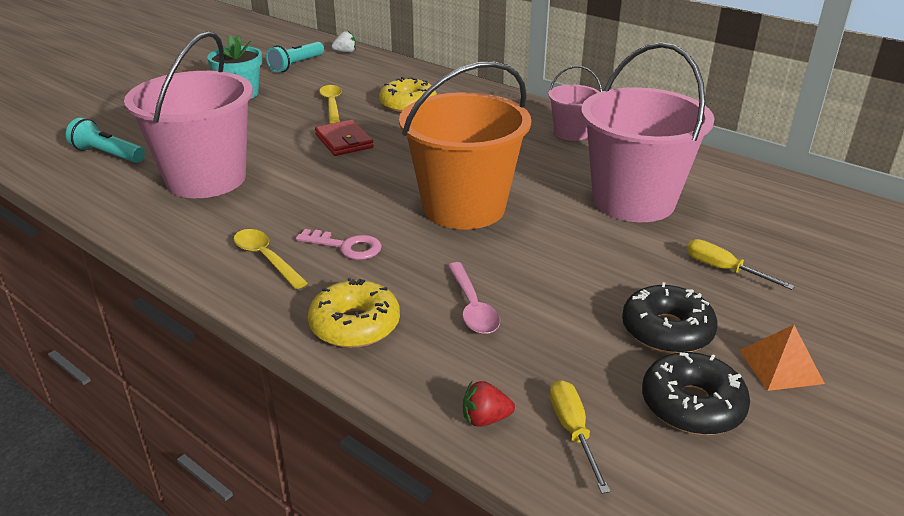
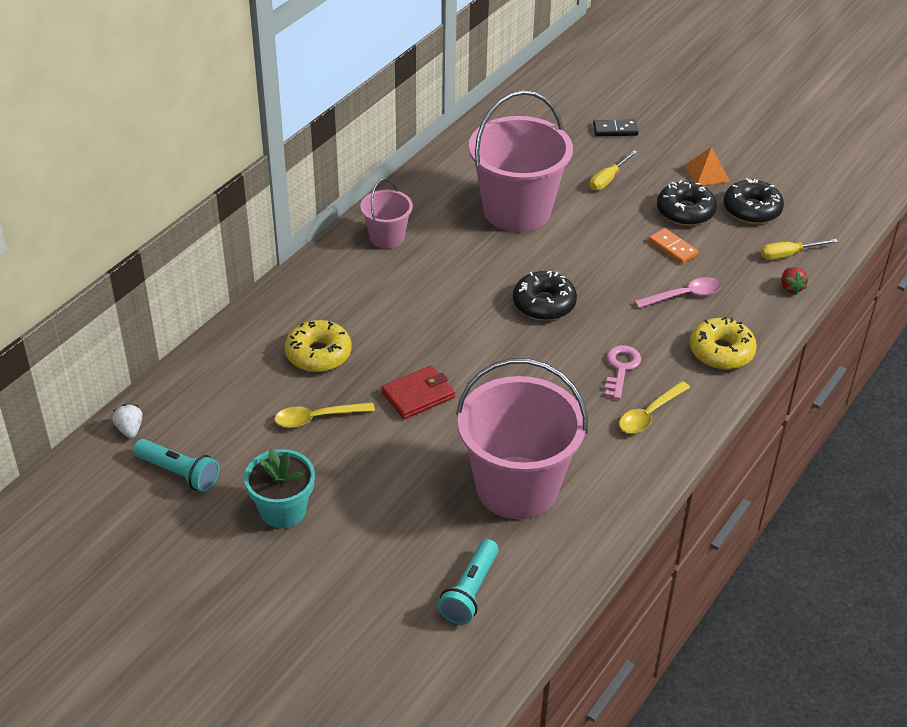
camera: 95 degrees left, 10 degrees up
(464, 207) = (544, 304): orange bucket -> black donut
(576, 309) = (672, 248): none -> orange domino
(854, 286) = (615, 130): none -> black domino

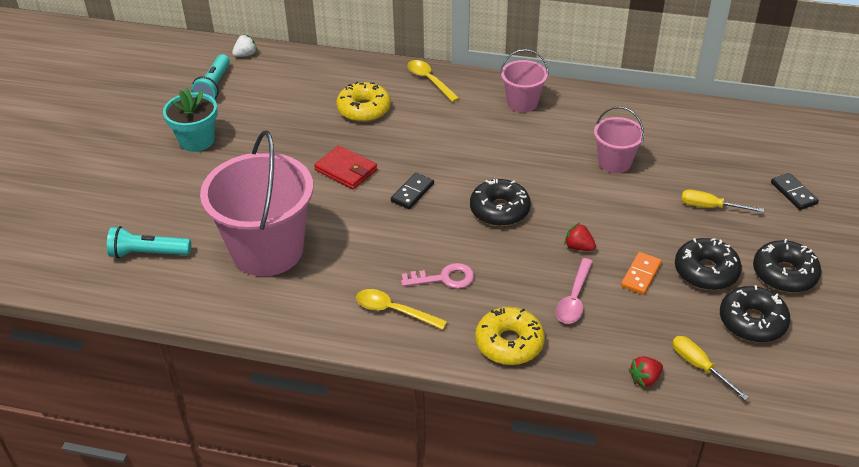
camera: 70 degrees right, 0 degrees up
(317, 418) = (295, 129): yellow spoon -> yellow spoon (429, 81)
(484, 355) = (412, 192): none -> black domino
(517, 211) = (614, 162): pink bucket -> pink bucket, size x0.50
(620, 271) = (578, 247): none -> red strawberry
(684, 295) = (574, 298): pink spoon -> pink spoon turned 60 degrees clockwise
(707, 173) = (784, 274): orange pyramid -> black donut

